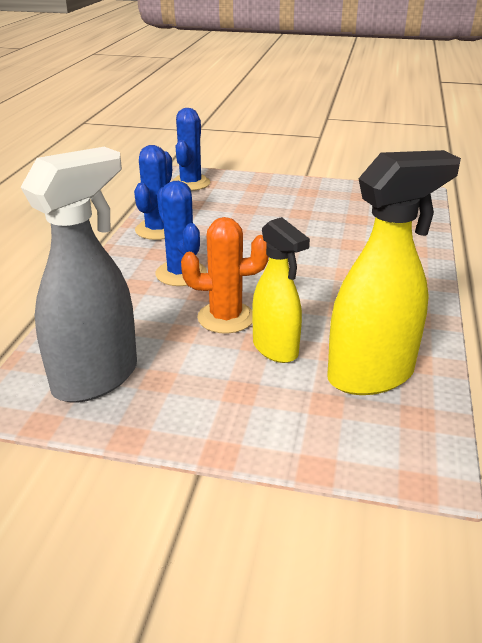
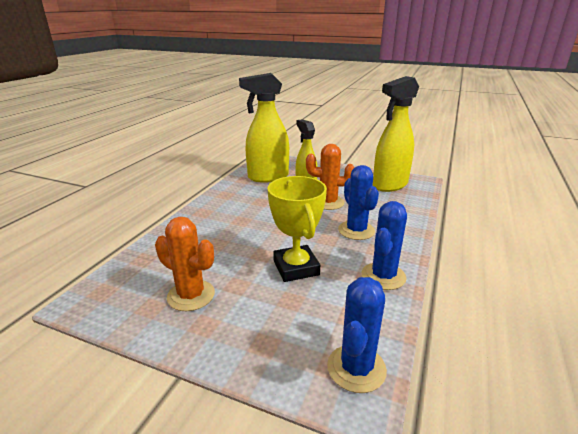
camera: 170 degrees left, 5 degrees down
(96, 378) = (389, 185): grey spray bottle -> yellow spray bottle
(249, 229) = (296, 268): none -> yellow trophy
(335, 204) = (191, 295): none -> orange cactus

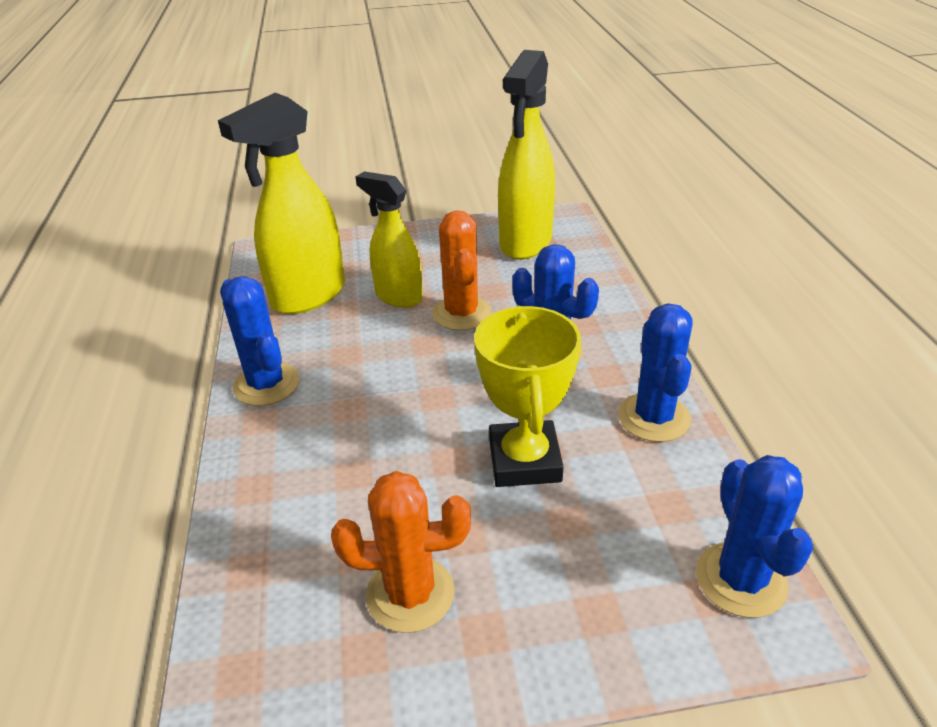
camera: 30 degrees left, 10 degrees up
(218, 201) = (266, 384): none -> blue cactus
(296, 268) = (524, 460): yellow trophy -> yellow trophy turned 45 degrees clockwise
(328, 202) = (461, 313): orange cactus -> orange cactus turned 75 degrees counterclockwise

